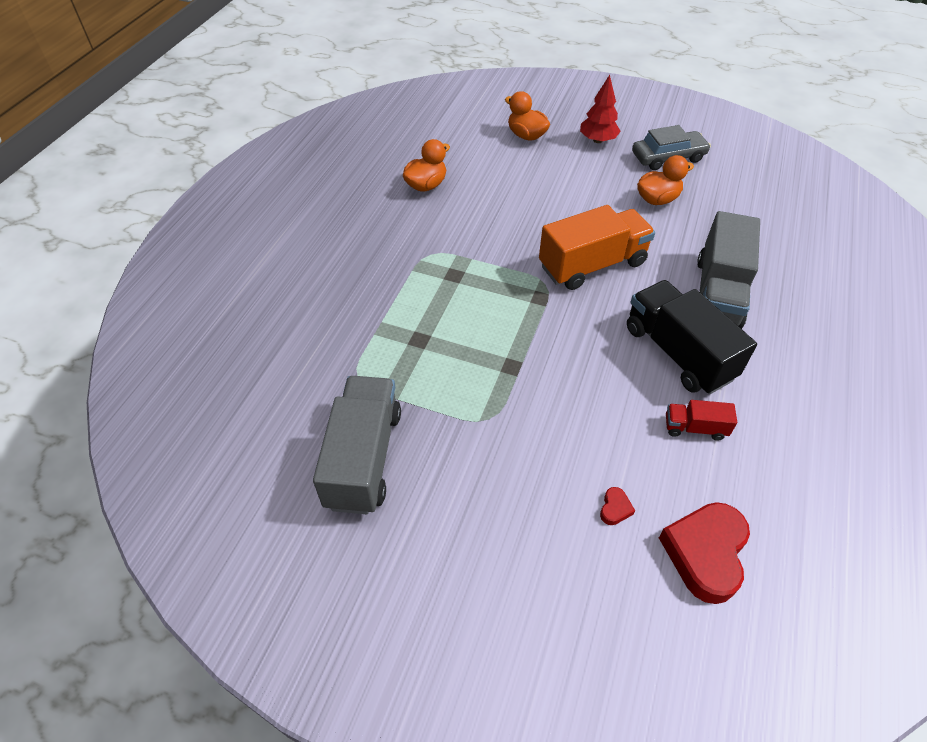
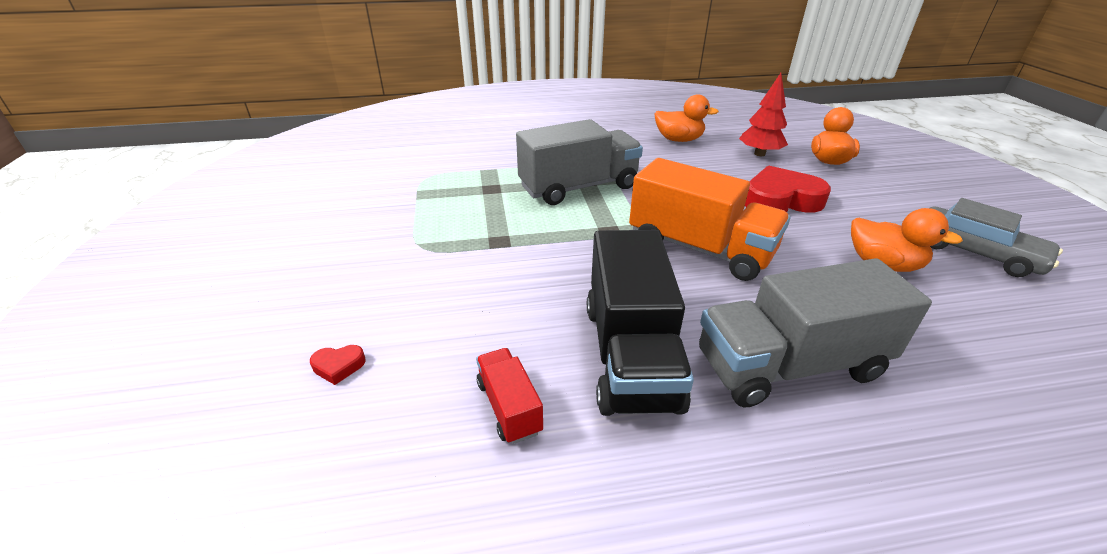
camera: 60 degrees right, 15 degrees down
(363, 458) = (343, 203): grey truck -> grey truck (578, 187)
(597, 140) = (903, 198): red tree -> red tree (759, 154)
(678, 353) = (630, 355): black truck -> black truck turned 150 degrees clockwise
(705, 553) = (288, 478): red heart -> red heart (780, 200)

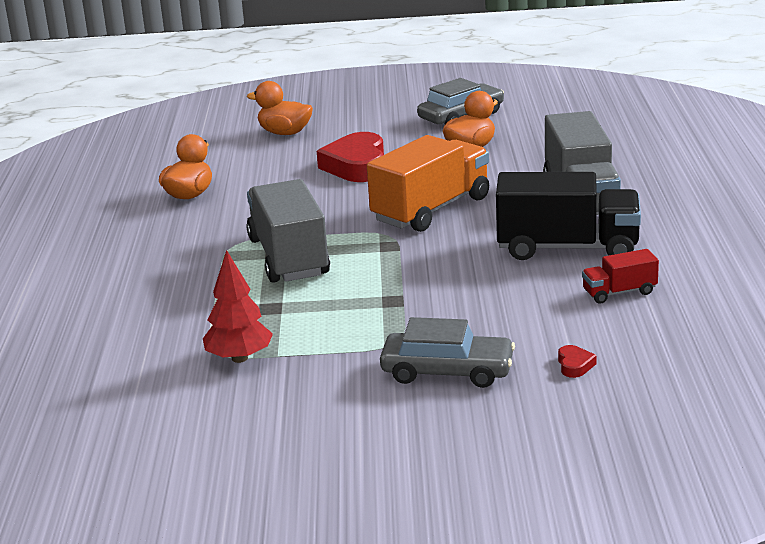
camera: 80 degrees left, 10 degrees down
(360, 279) = (447, 371): none -> grey car
(759, 154) = (251, 160): red tree -> red tree (239, 358)

